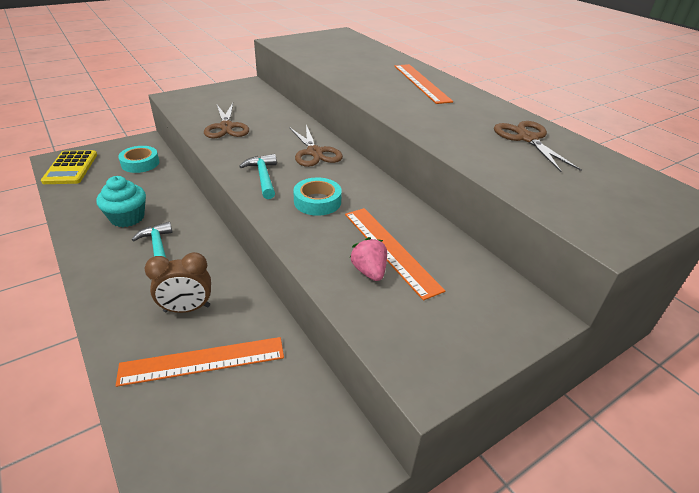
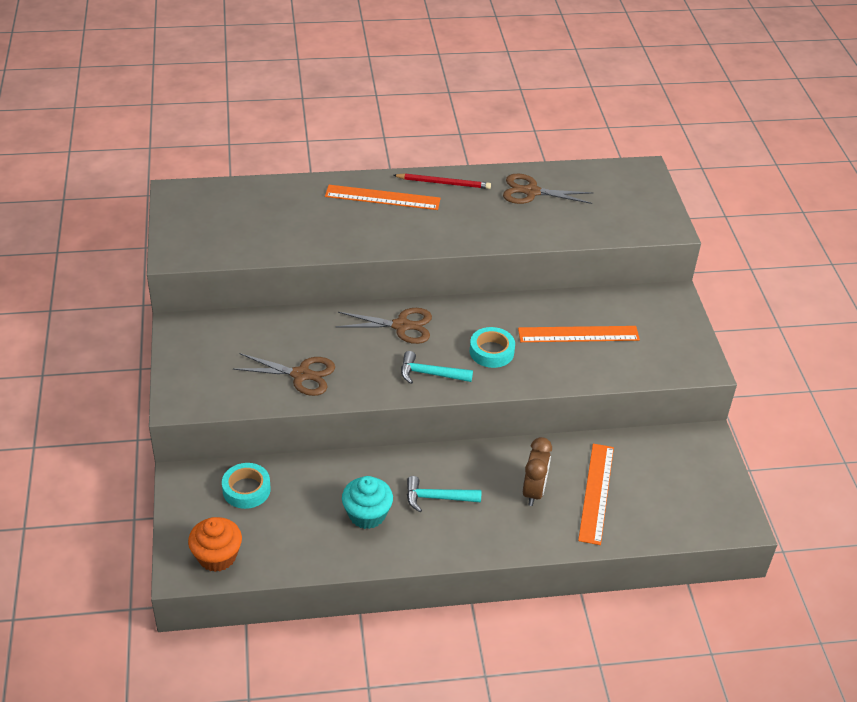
camera: 65 degrees left, 5 degrees up
(70, 168) = (217, 556): yellow calculator -> orange cupcake
(369, 271) = (598, 354): pink strawberry -> none
(475, 100) = (444, 183): none -> red pencil

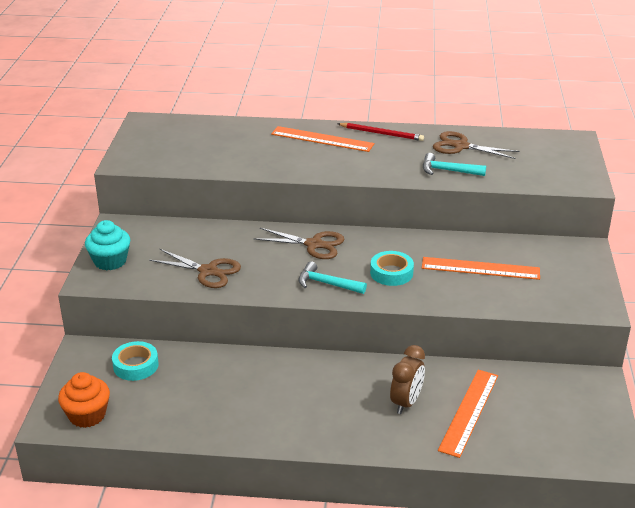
camera: 15 degrees right, 10 degrees down
(367, 514) = (238, 400): turquoise cupcake -> turquoise cupcake (110, 261)
(437, 498) = (309, 395): turquoise hammer -> turquoise hammer (448, 171)

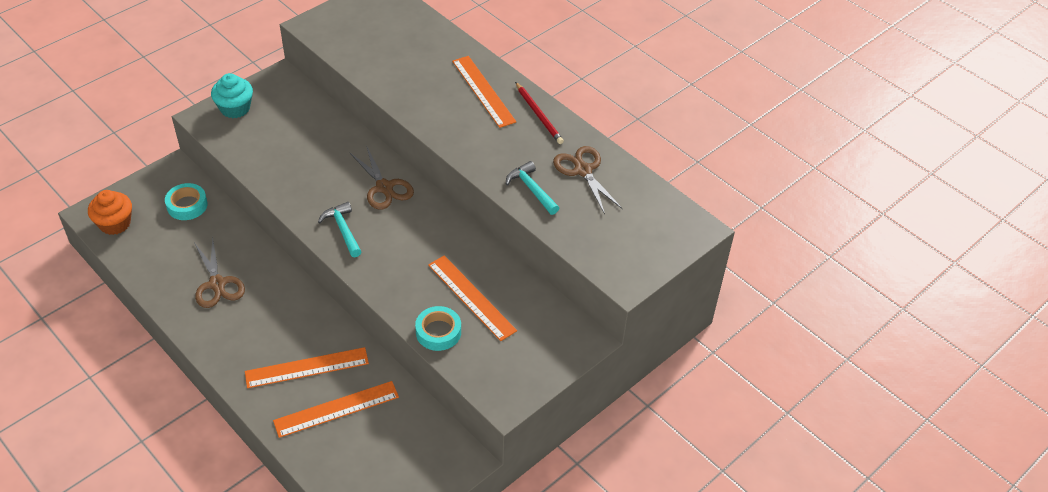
camera: 40 degrees right, 15 degrees up
(208, 271) = (282, 161): brown scissors -> brown scissors (217, 284)
(391, 273) = (401, 253): turquoise tape -> turquoise tape (438, 332)
(406, 402) = (307, 367): brown clock -> orange ruler

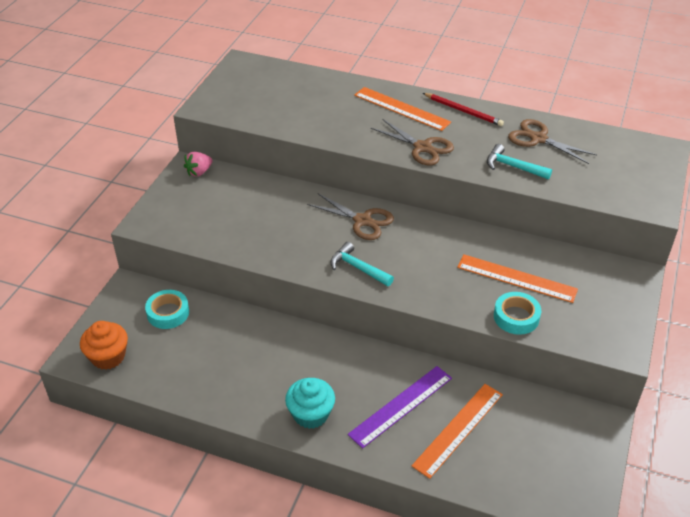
camera: 25 degrees left, 5 degrees down
(217, 284) = (255, 369): brown scissors -> brown scissors (422, 147)
(235, 108) = (168, 206): turquoise cupcake -> turquoise cupcake (310, 414)
(284, 85) = (199, 172): none -> pink strawberry
(307, 367) = (401, 406): orange ruler -> purple ruler

